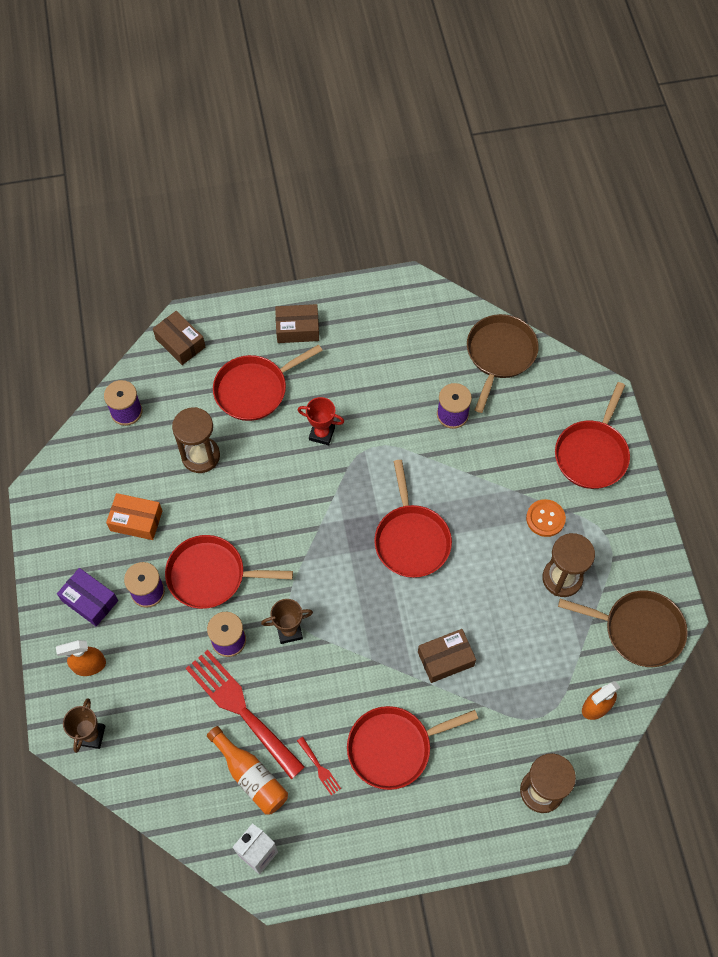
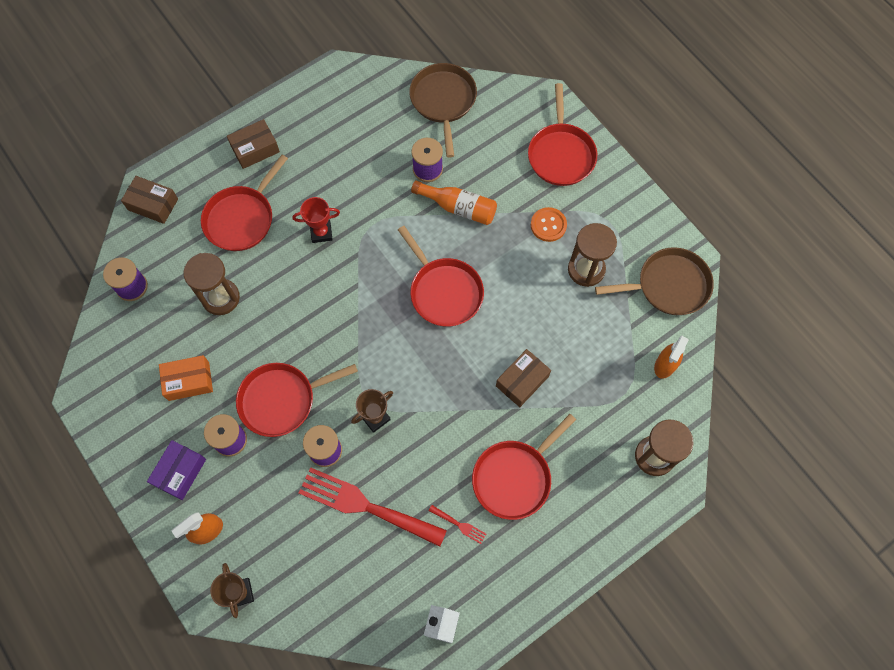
camera: 25 degrees left, 5 degrees up
(90, 600) = (180, 472): purple box -> purple box turned 75 degrees counterclockwise
(250, 776) = (402, 560): orange bottle -> orange bottle (458, 207)

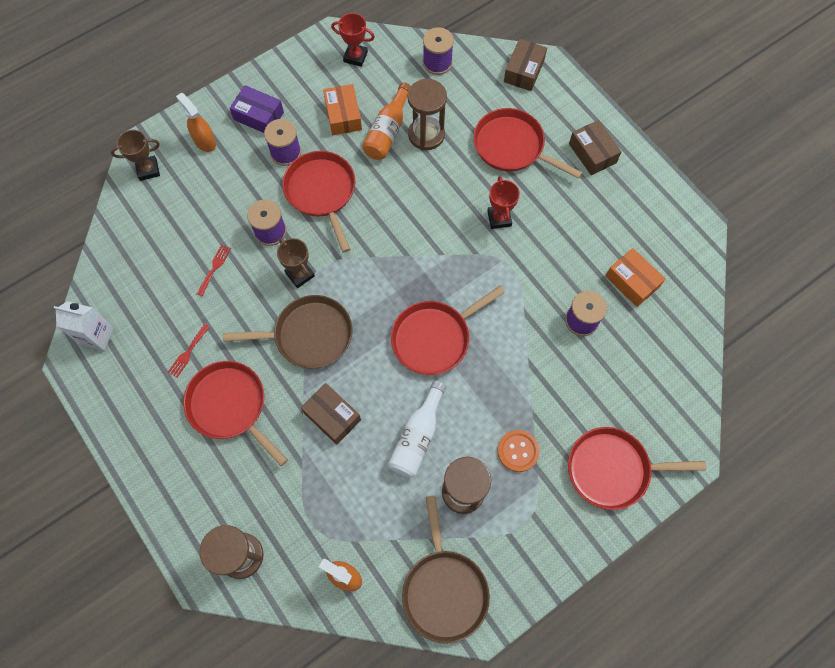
camera: 90 degrees right, 0 degrees up
(113, 370) = (355, 57): none -> red trophy
(365, 506) = (214, 268): red fork -> red fork, size x0.41
(390, 127) = (632, 281): none -> orange box
(443, 101) = (672, 337): brown pan -> brown pan (309, 335)
(458, 207) = (535, 353): orange bottle -> orange bottle (388, 131)
(538, 306) = (418, 436): none -> white bottle

